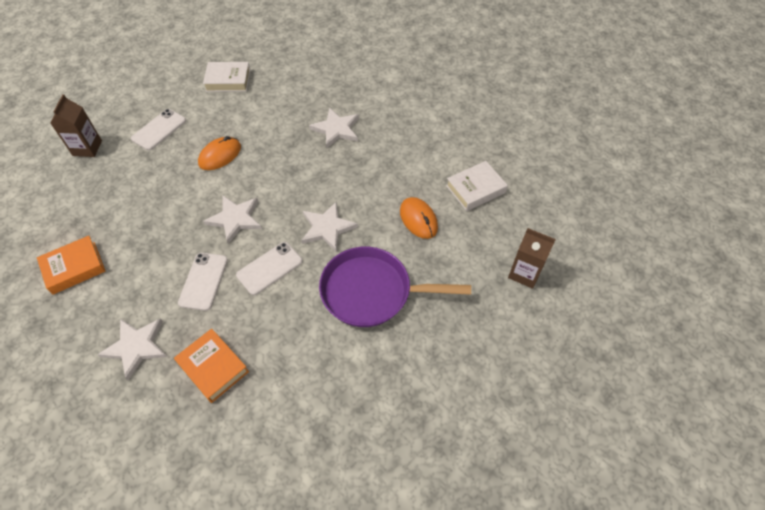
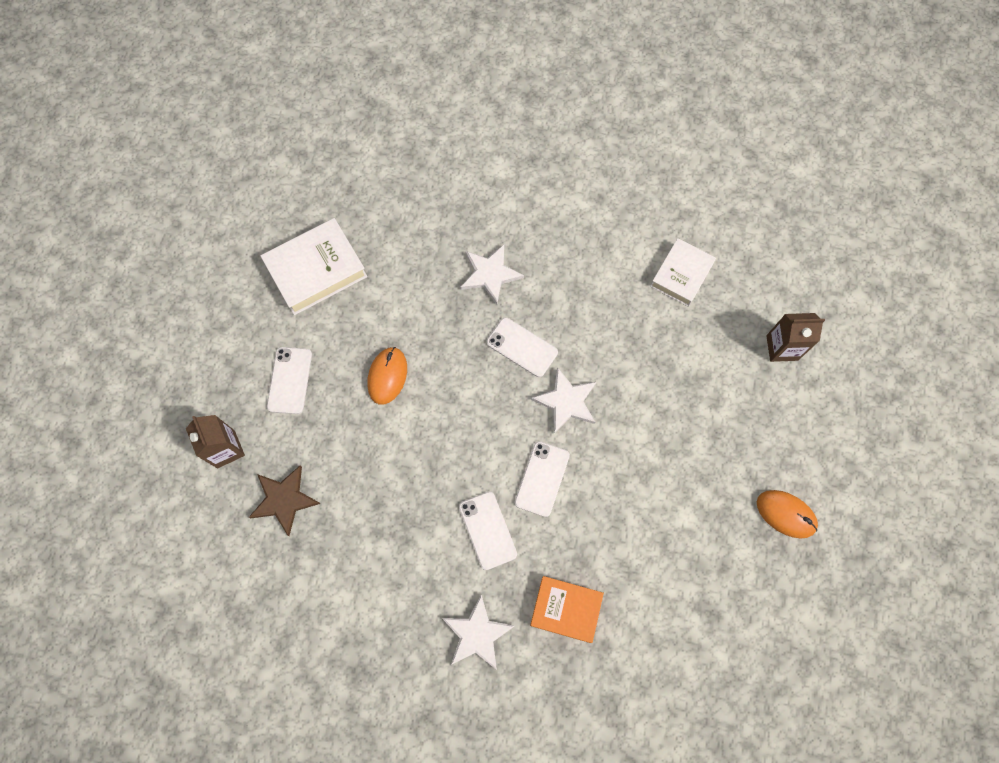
camera: 30 degrees left, 15 degrees up
(74, 268) = (342, 593): orange book -> none
(93, 193) = (284, 500): none -> brown star
(228, 80) = (316, 270): white book -> white book, size x1.50
(235, 219) = (465, 444): white star -> none
(323, 180) = (522, 347): none -> white phone
(372, 292) = (657, 447): purple pan -> none
(418, 219) = (648, 342): orange mouse -> orange mouse (786, 514)

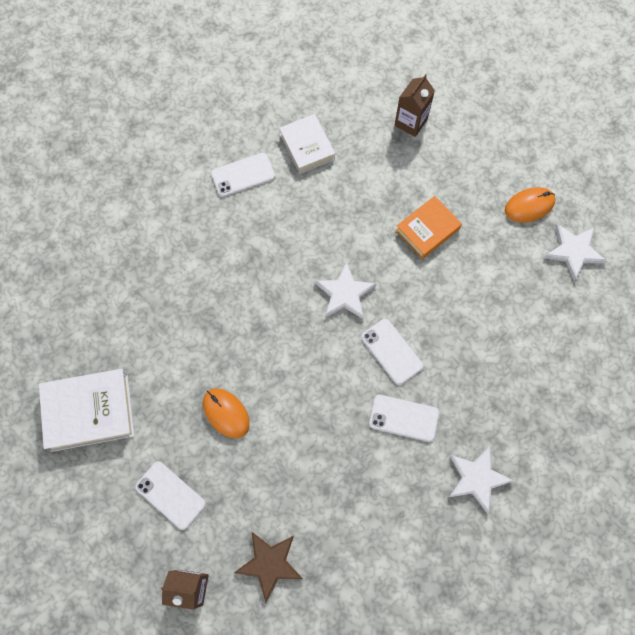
camera: 55 degrees left, 0 degrees up
(316, 270) = (89, 411): white book -> white book turned 75 degrees clockwise
(490, 274) = (201, 279): white star -> white star (573, 251)
(522, 347) = (278, 296): white phone -> white phone (243, 175)
(566, 609) = (500, 401): orange book -> orange book (427, 230)

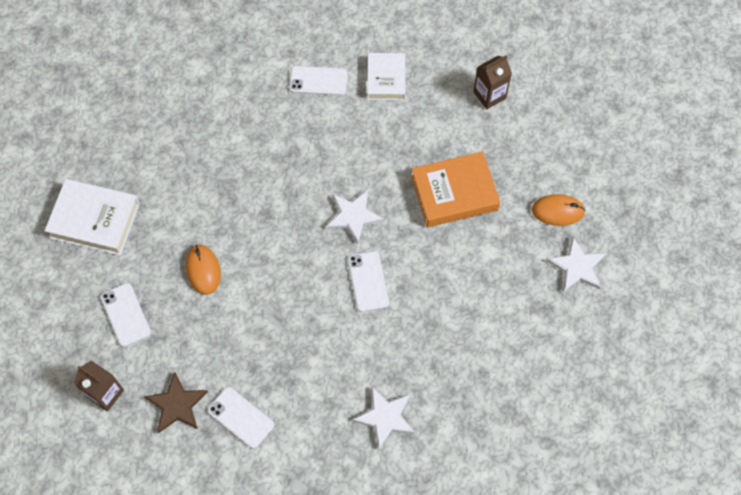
camera: 25 degrees right, 5 degrees down
(403, 418) = (349, 340): white phone -> white phone (241, 417)
(427, 230) = (454, 193): orange book -> orange book, size x1.50

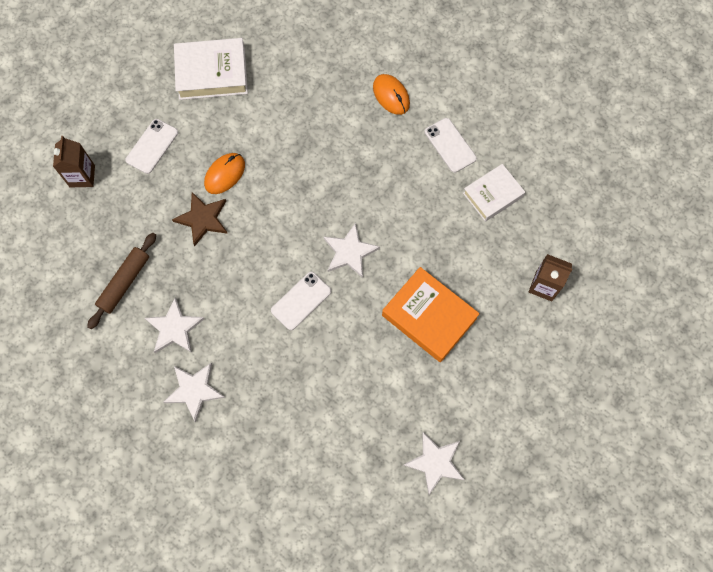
camera: 55 degrees right, 5 degrees up
(95, 220) = (212, 73): white book -> white book turned 75 degrees counterclockwise
(177, 405) = (105, 231): brown star -> brown star (202, 219)
(241, 417) = (124, 282): white phone -> brown rolling pin
(316, 400) = (174, 328): none -> white star
(558, 211) = (476, 413): orange mouse -> orange mouse (391, 95)

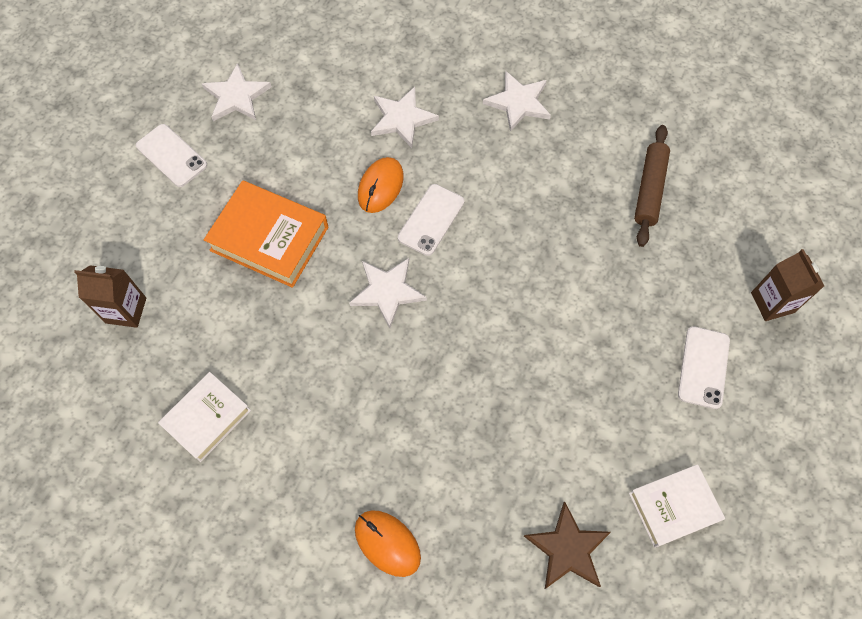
camera: 165 degrees right, 5 degrees down
(174, 328) = (568, 156): white star -> white star (402, 119)
(202, 219) = (590, 286): brown star -> brown star (567, 548)
(212, 73) = (673, 507): white book -> white book, size x0.67
(225, 174) = (587, 353): orange mouse -> orange mouse (380, 186)
(450, 145) = (280, 481): white phone -> white phone (171, 155)

